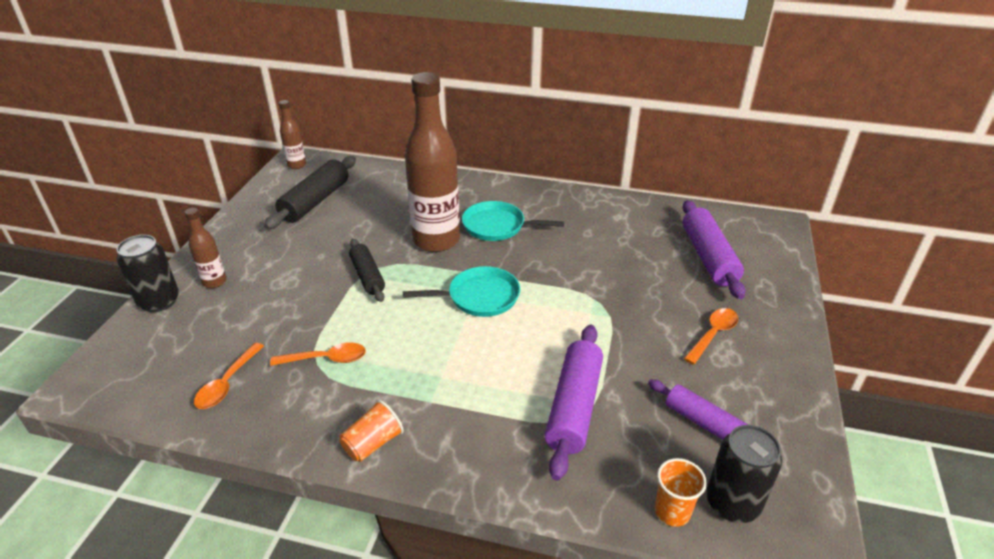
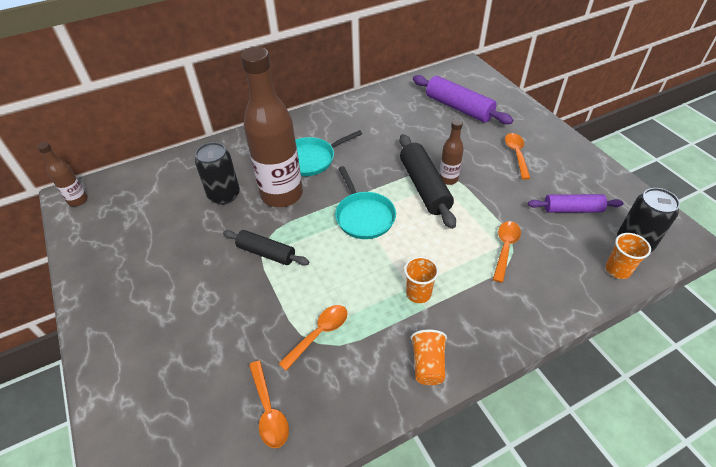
camera: 40 degrees left, 10 degrees up
(159, 301) = (108, 396): black can -> black can (224, 195)
(214, 282) = (140, 343): brown bottle -> brown bottle (448, 179)
(315, 201) = (140, 221): black rolling pin -> black rolling pin (424, 187)
(441, 386) = (418, 293): none -> orange cup
(480, 297) = (364, 216): turquoise pan -> turquoise pan turned 120 degrees clockwise
(574, 407) = (505, 248): purple rolling pin -> orange spoon

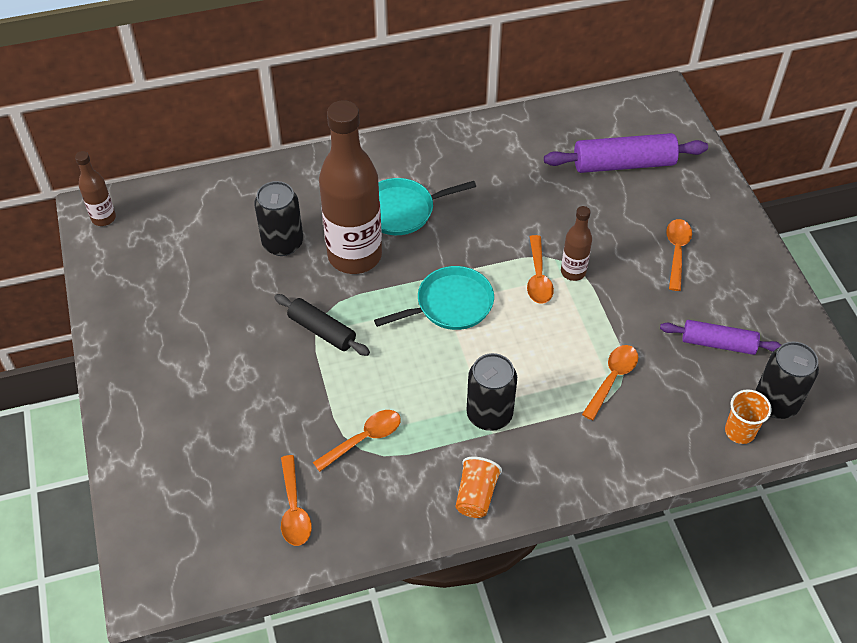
camera: 10 degrees right, 5 degrees up
(364, 216) = (450, 304): turquoise pan -> turquoise pan turned 105 degrees counterclockwise
(418, 293) = (489, 414): orange cup -> black can
(424, 187) = (538, 277): black rolling pin -> orange spoon
(458, 108) = (623, 164): purple rolling pin -> purple rolling pin turned 60 degrees counterclockwise

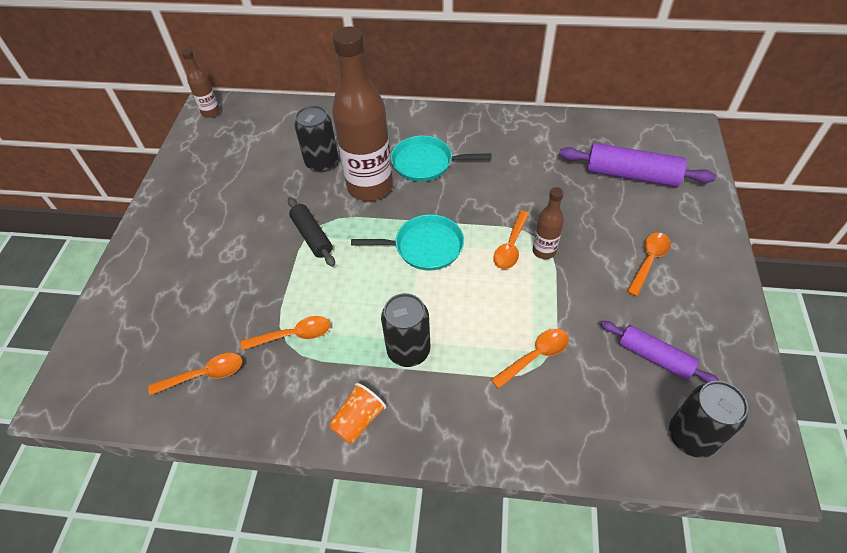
camera: 25 degrees right, 0 degrees up
(294, 509) = (205, 375): orange spoon -> orange spoon turned 120 degrees counterclockwise
(739, 431) = (640, 452): orange cup -> none

